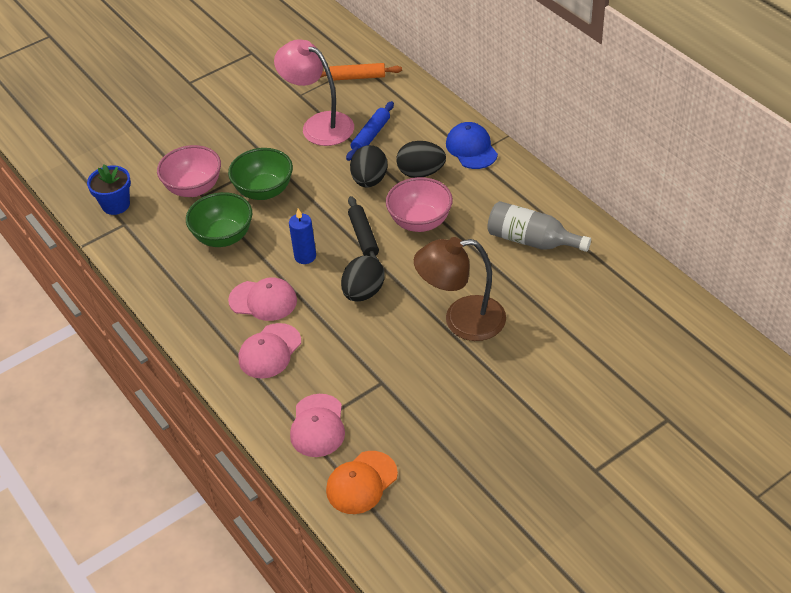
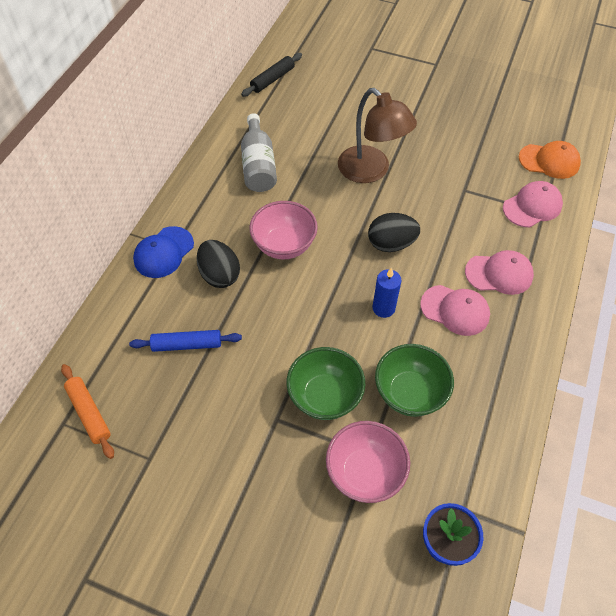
camera: 125 degrees left, 10 degrees up
(263, 300) = (455, 310): pink cap -> pink cap turned 135 degrees clockwise
(319, 125) = (194, 405): pink lamp -> none
(363, 236) = (329, 277): black rolling pin -> black rolling pin (272, 79)
(369, 180) = (254, 311): black egg -> none

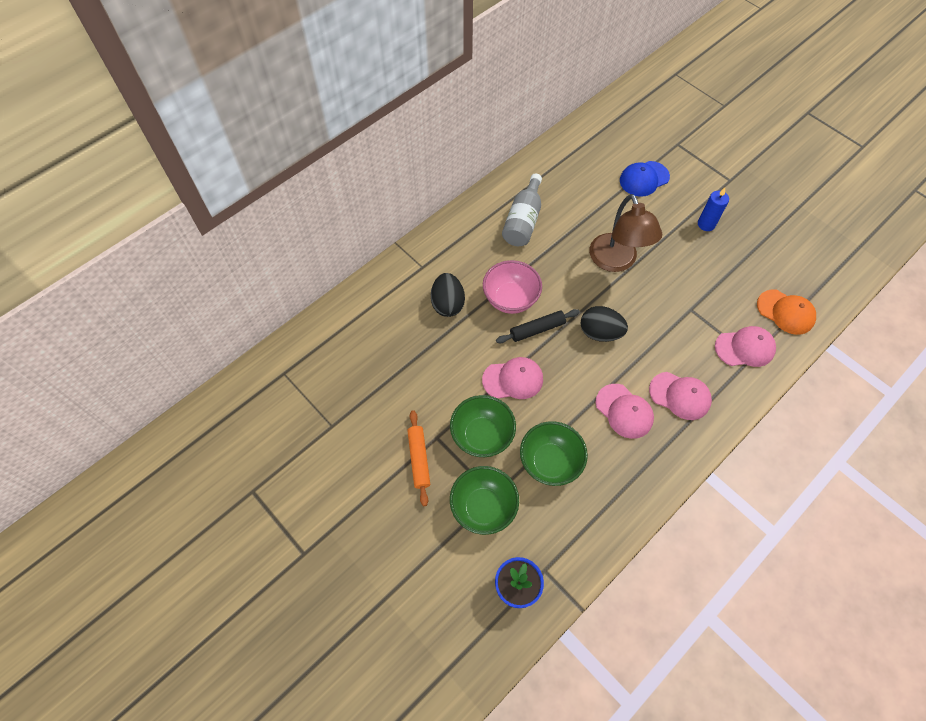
camera: 25 degrees right, 5 degrees up
(89, 413) = (305, 373): orange rolling pin -> orange rolling pin (419, 459)
(163, 252) = (413, 268): blue cap -> blue cap (644, 179)
(187, 344) = (397, 350): blue rolling pin -> none
(272, 79) = (573, 145): black rolling pin -> black rolling pin (537, 329)
(328, 324) = (513, 379): none -> pink cap
(365, 472) = (483, 507): pink bowl -> green bowl
(383, 308) = (565, 385): blue candle -> blue candle (706, 224)

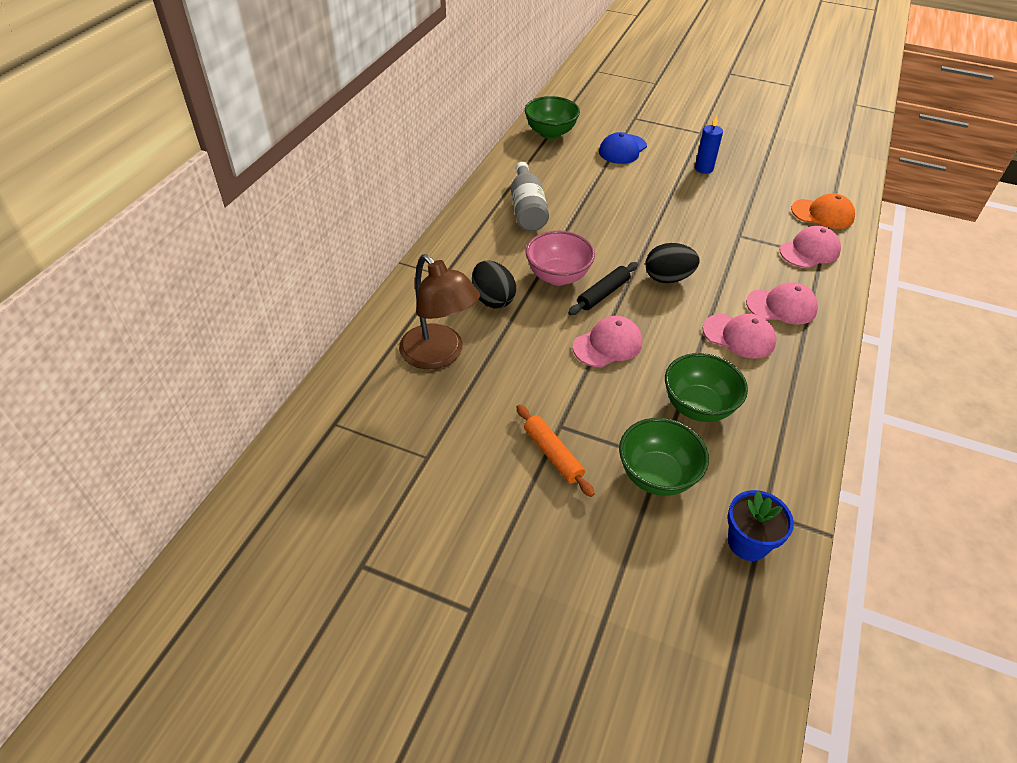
camera: 25 degrees left, 15 degrees down
(482, 436) = (609, 407): green bowl -> green bowl (550, 133)
(616, 261) = (642, 217): brown lamp -> brown lamp (439, 355)

